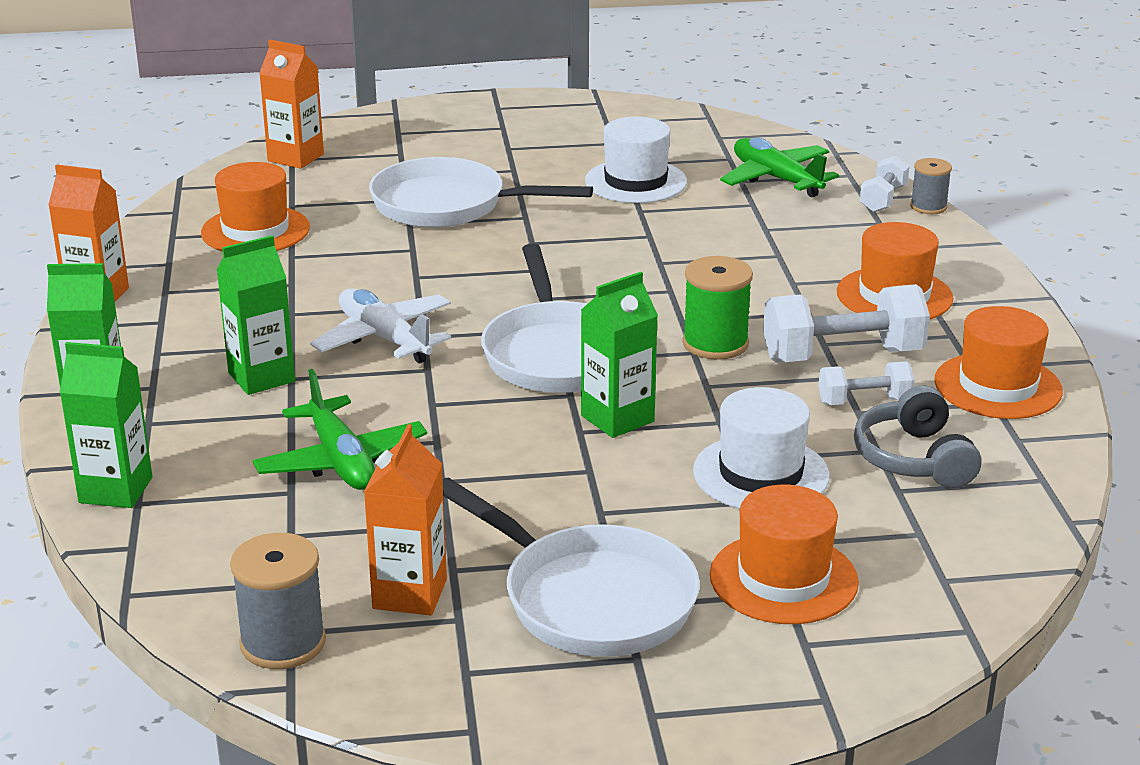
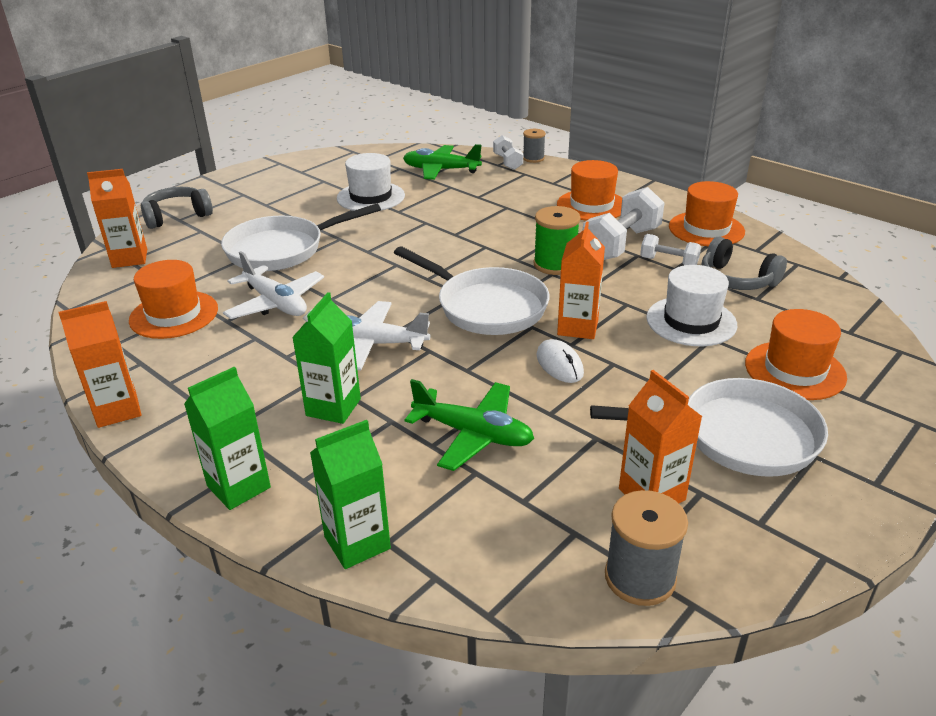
camera: 40 degrees left, 5 degrees up
(358, 258) = (275, 303): none -> white plane
(401, 128) = (177, 216): none -> grey headphones
(531, 443) = (559, 364): none -> white mouse
(617, 419) = (578, 327): green carton -> orange carton
(864, 401) = (668, 262): white dumbbell -> white dumbbell turned 75 degrees clockwise

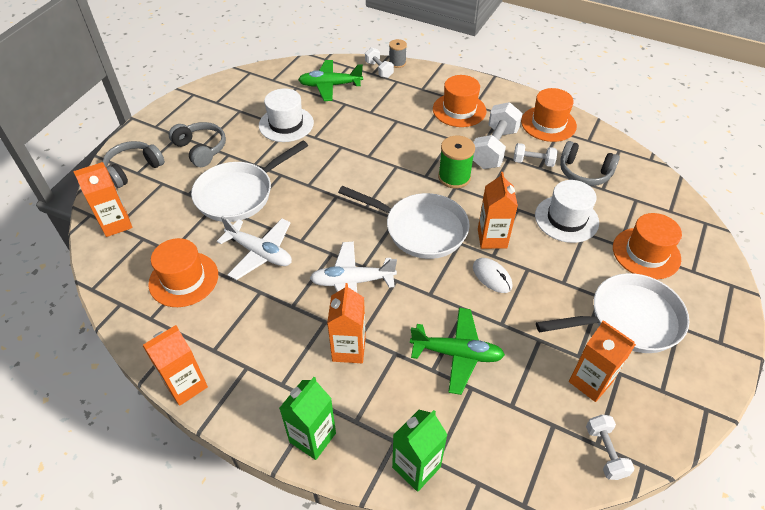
camera: 15 degrees left, 15 degrees up
(261, 208) = (201, 149): none -> grey headphones
(333, 407) = (349, 349): green carton -> orange carton
(640, 577) = (605, 452): grey spool -> white dumbbell

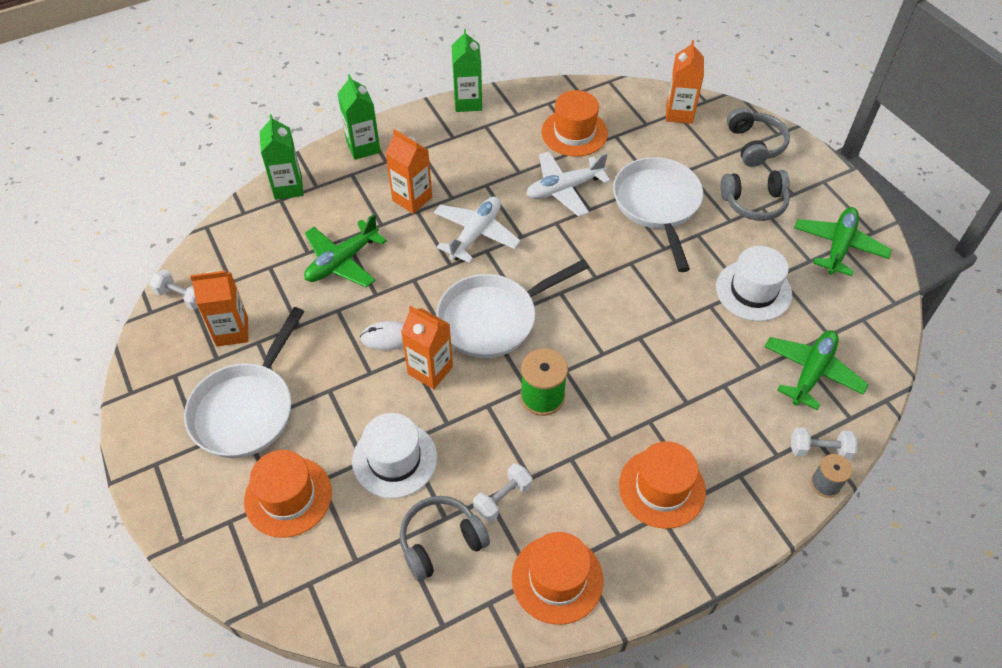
camera: 125 degrees right, 5 degrees up
(186, 385) = (468, 102): orange carton -> green carton
(217, 103) = (839, 246): none -> green plane
(494, 148) = (558, 473): white dumbbell -> none

